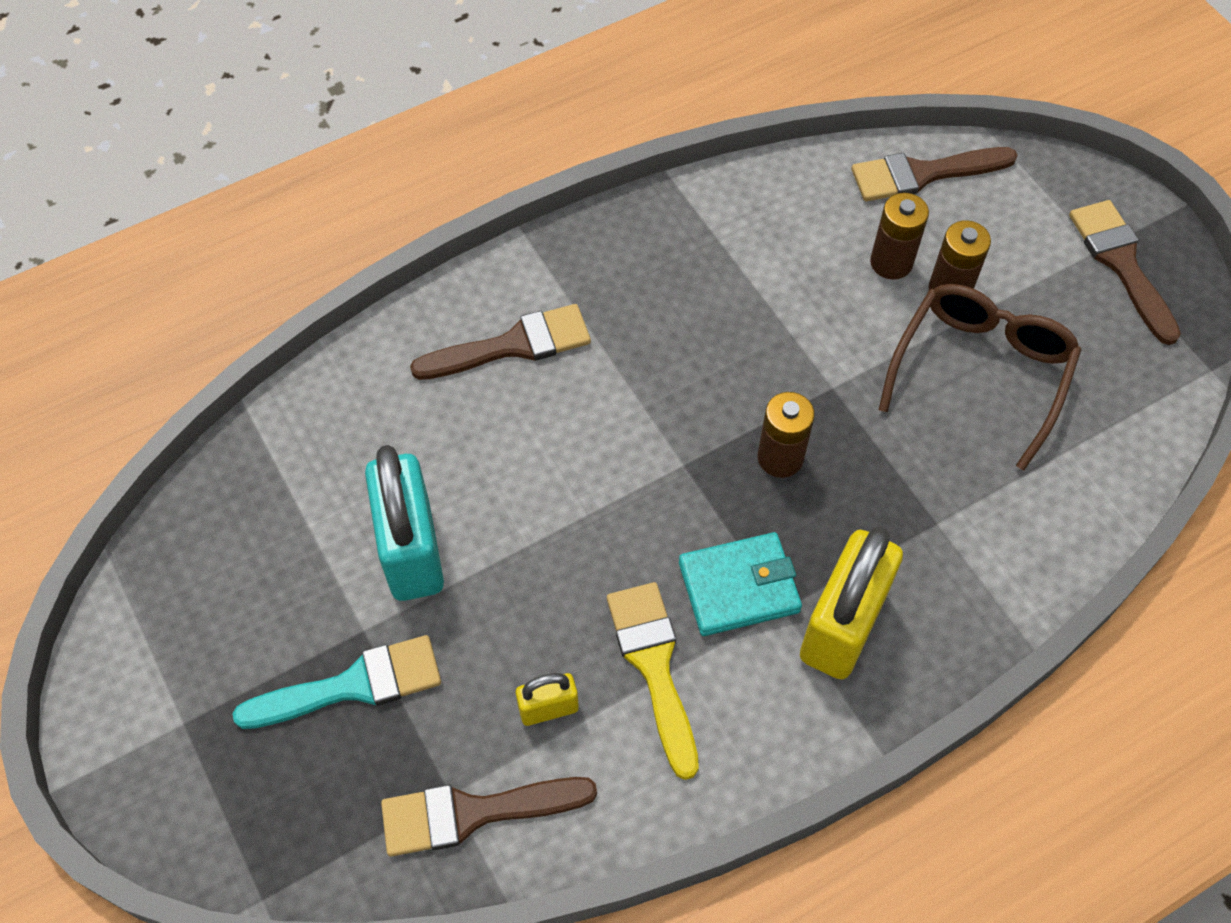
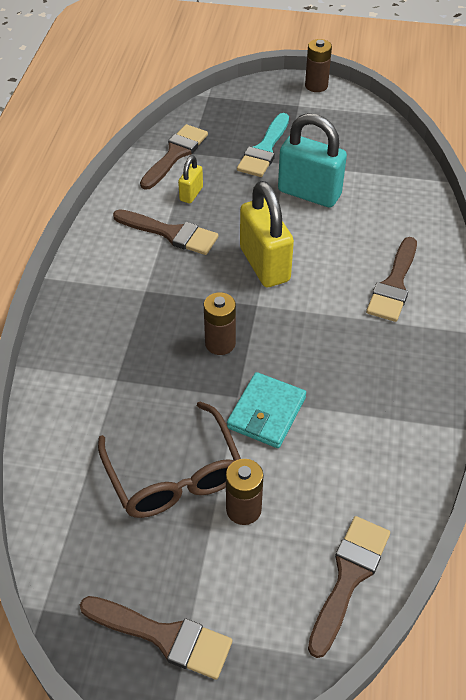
camera: 130 degrees right, 10 degrees down
(654, 666) = (171, 233): yellow brush -> brown brush
(739, 587) = (173, 282): turquoise wallet -> turquoise wallet (266, 413)
(842, 625) = (113, 304): yellow padlock -> yellow padlock (264, 264)
(891, 262) = (293, 494): brown battery -> brown battery (316, 86)

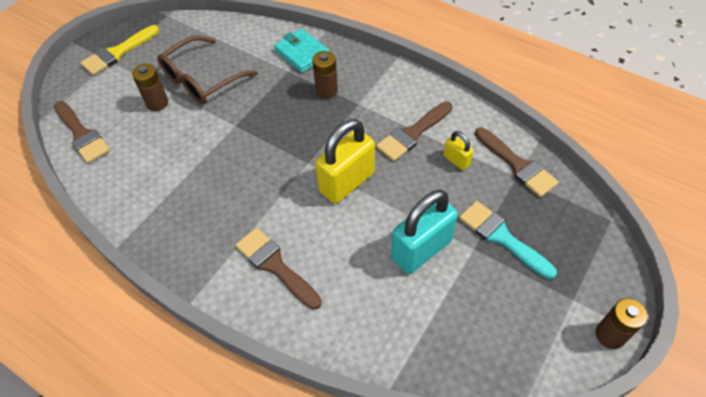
camera: 115 degrees right, 5 degrees up
(164, 636) = (117, 53): brown brush -> yellow brush
(174, 475) = (201, 79): brown glasses -> brown glasses turned 45 degrees counterclockwise
(220, 343) = (284, 130): brown battery -> brown battery (326, 90)
(264, 264) = (347, 182): yellow padlock -> yellow padlock turned 45 degrees counterclockwise
(266, 413) = (212, 135): turquoise wallet -> turquoise wallet (302, 53)

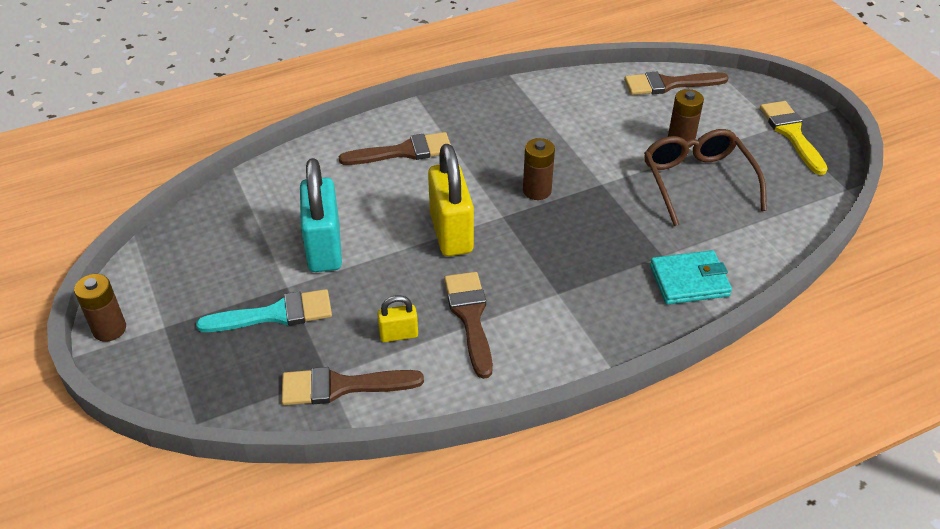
camera: 120 degrees right, 10 degrees down
(326, 90) = (601, 274): brown battery -> brown battery (537, 191)

